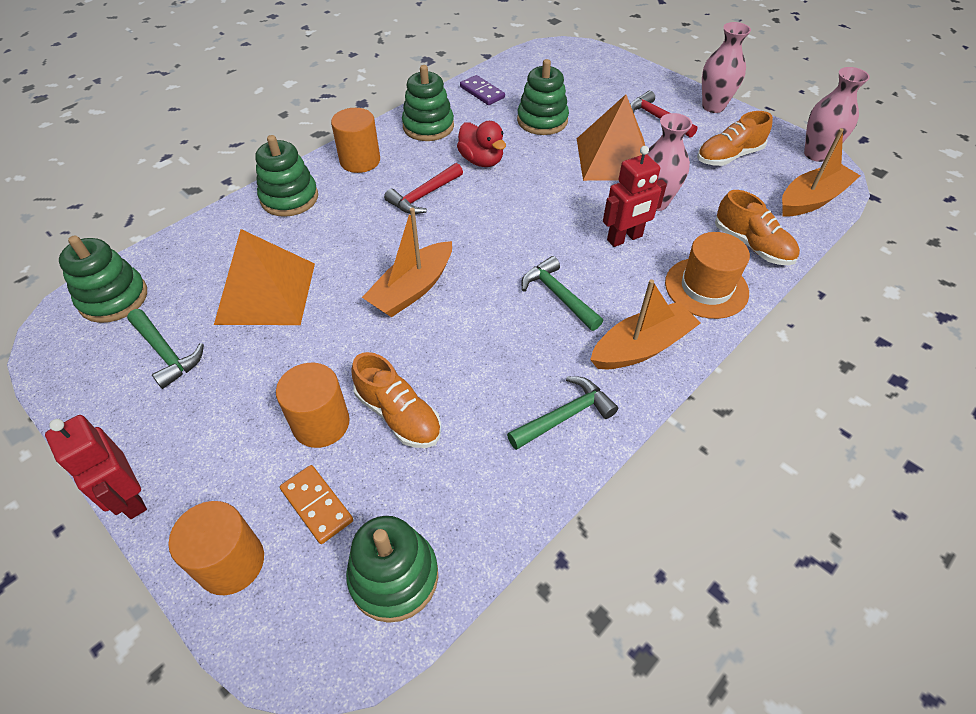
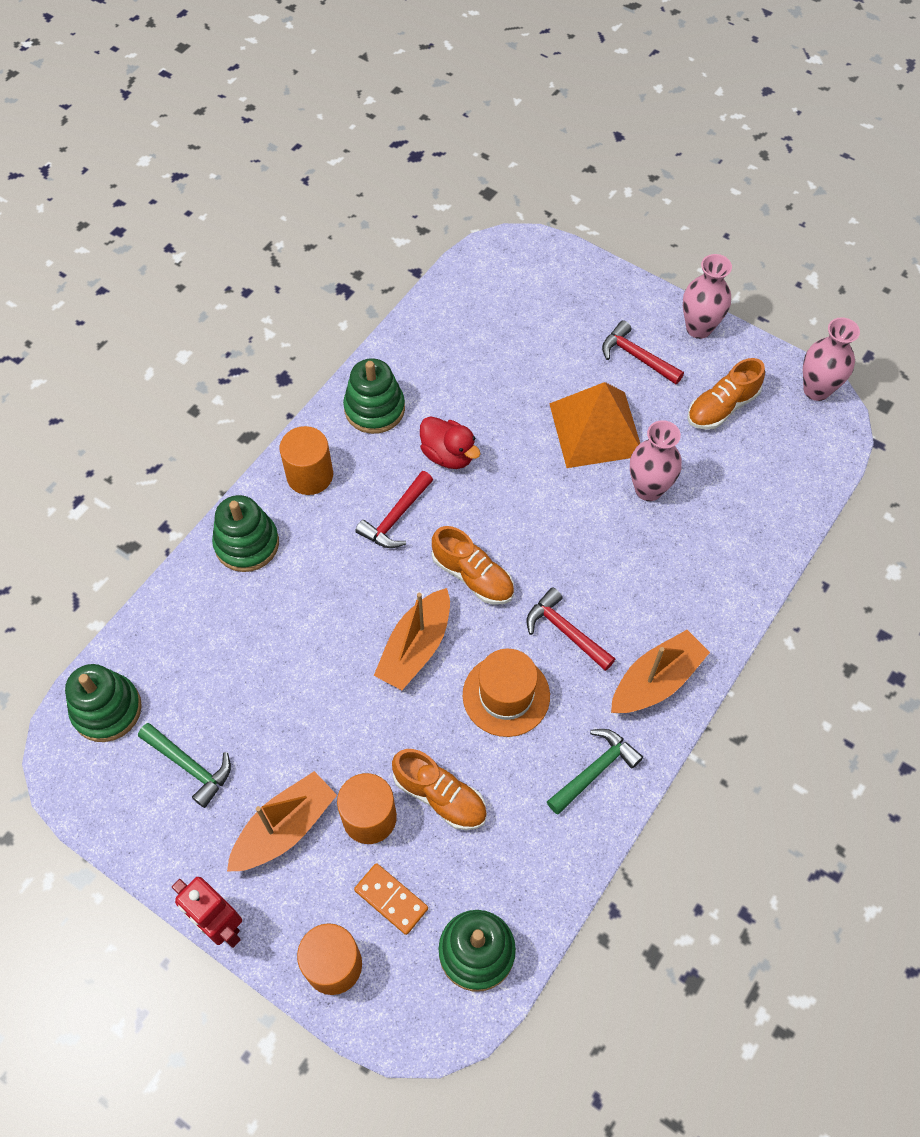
camera: 10 degrees left, 10 degrees up
(266, 293) = (265, 677): orange pyramid -> none
(482, 92) = (425, 342): purple domino -> none
(542, 120) = (505, 380): green stacking toy -> none
(558, 295) = (565, 631): green hammer -> red hammer
(625, 238) = (622, 545): red robot -> none
(706, 288) = (712, 597): orange hat -> orange hat (506, 695)
(752, 245) = (754, 534): orange shoe -> orange shoe (473, 576)
(812, 199) = (813, 460): orange boat -> orange boat (284, 828)

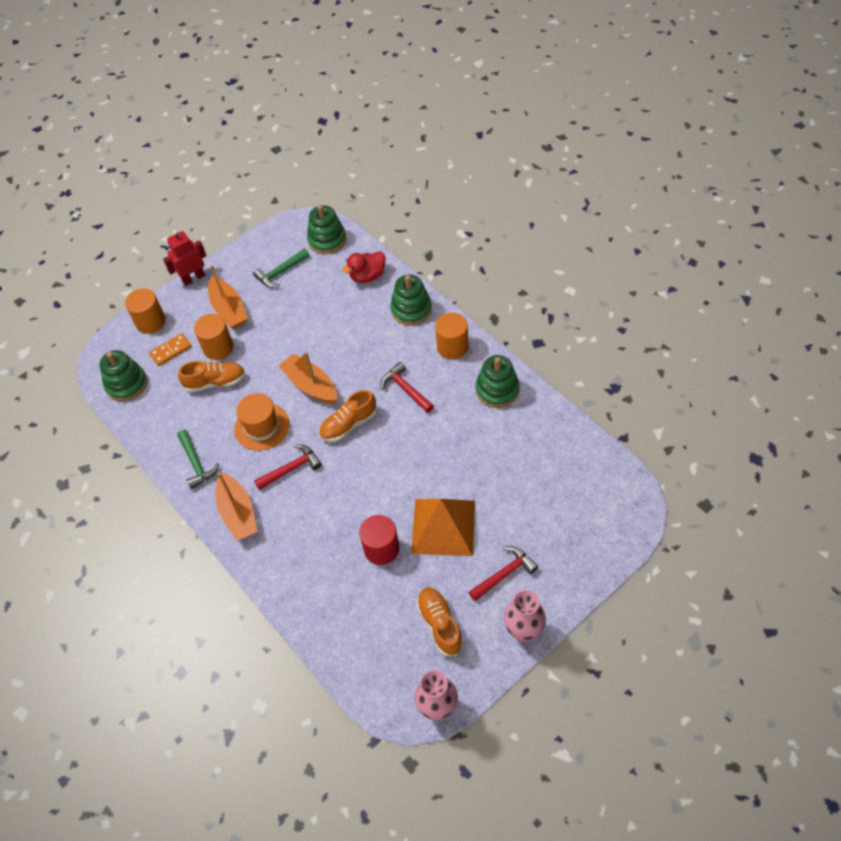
camera: 110 degrees right, 5 degrees down
(440, 796) = (215, 382): orange shoe -> orange shoe turned 150 degrees counterclockwise
(448, 455) = (446, 427): red duck -> red duck (367, 276)
(648, 489) = (381, 549): pink vase -> red cylinder

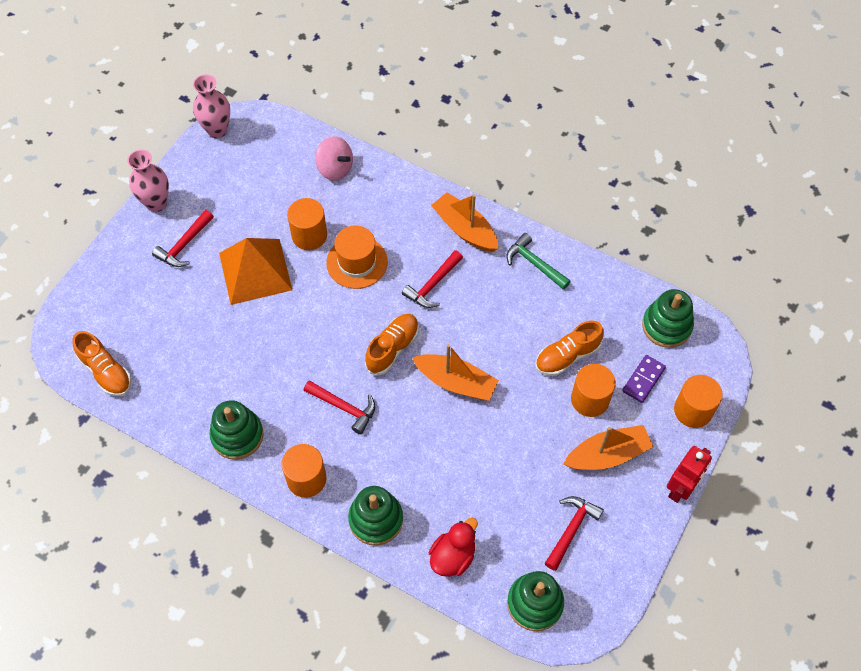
camera: 155 degrees right, 5 degrees up
(171, 351) = (643, 380): orange domino -> purple domino
(229, 309) = (607, 455): orange boat -> orange boat turned 120 degrees clockwise
(262, 427) = (487, 320): orange hat -> orange hat (357, 262)
(280, 272) = (571, 529): green hammer -> red hammer
(330, 616) = (335, 169): none -> pink spinning top
(381, 549) = (309, 235): red cylinder -> orange cylinder
(440, 624) = (233, 189): orange shoe -> orange shoe (106, 371)

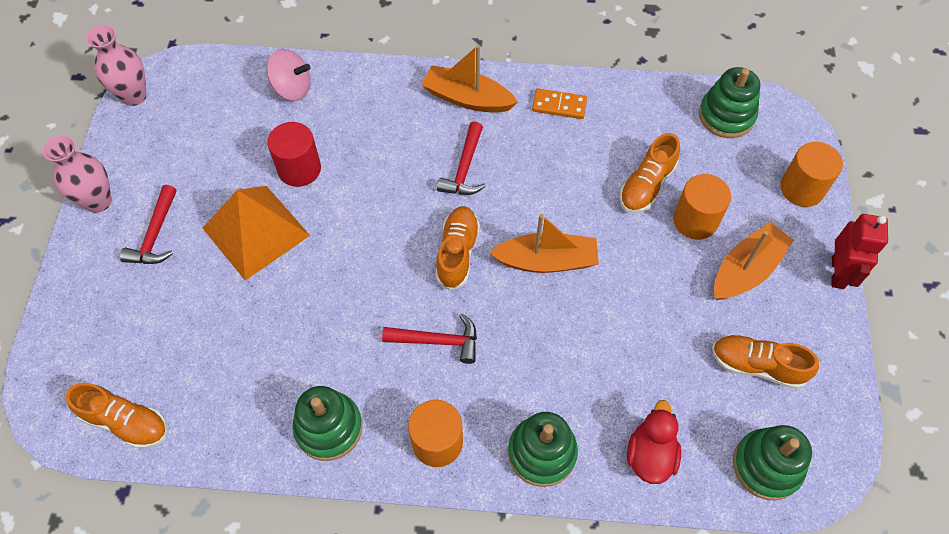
camera: 25 degrees left, 0 degrees up
(309, 235) = (299, 169): orange cylinder -> red cylinder
(357, 262) = (368, 177): orange hat -> none
(534, 263) = (559, 105): green hammer -> orange domino
(571, 529) = (757, 366): red hammer -> orange shoe
(643, 380) = (736, 178): purple domino -> none

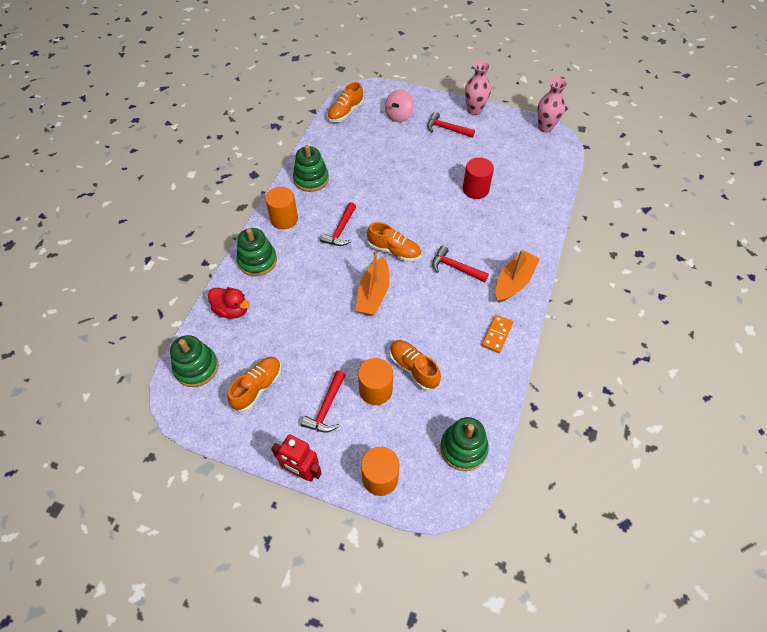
camera: 105 degrees right, 5 degrees down
(255, 231) = (437, 166): orange pyramid -> none
(292, 88) = (539, 194): pink spinning top -> pink spinning top (399, 116)
(746, 270) = (326, 408): orange boat -> red hammer

